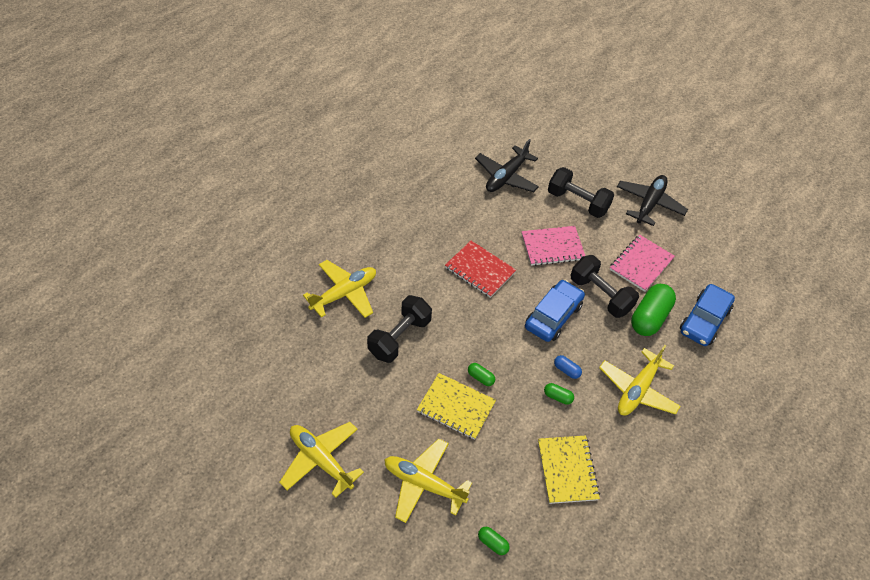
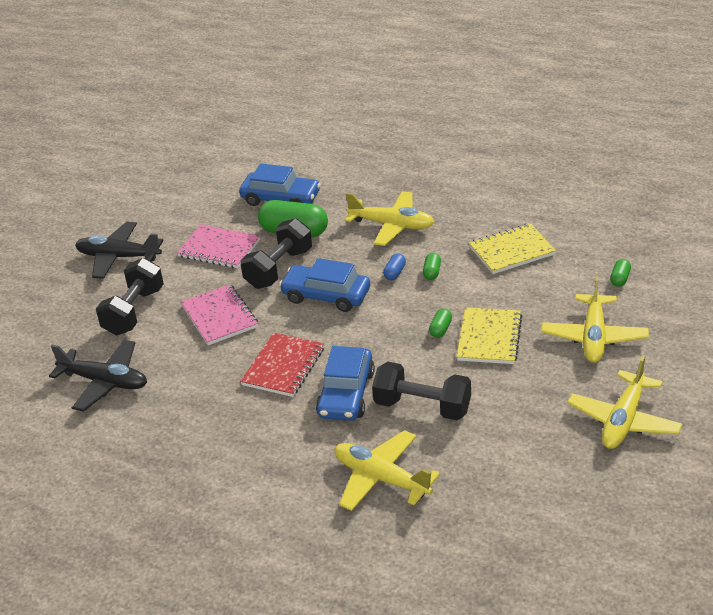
camera: 100 degrees left, 15 degrees down
(434, 297) = (346, 394): none -> blue car

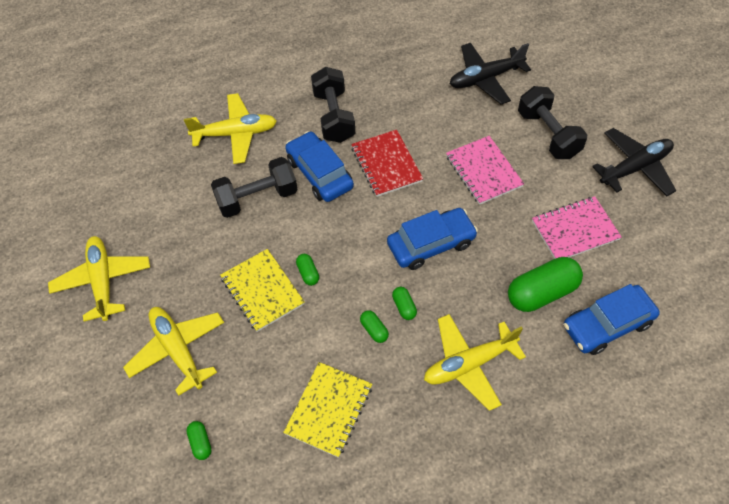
camera: 135 degrees right, 20 degrees up
(219, 316) = (483, 171): pink notebook -> pink notebook turned 45 degrees clockwise
(279, 268) = (501, 244): black dumbbell -> black dumbbell (334, 116)
(395, 273) = (404, 307): blue capsule -> green capsule

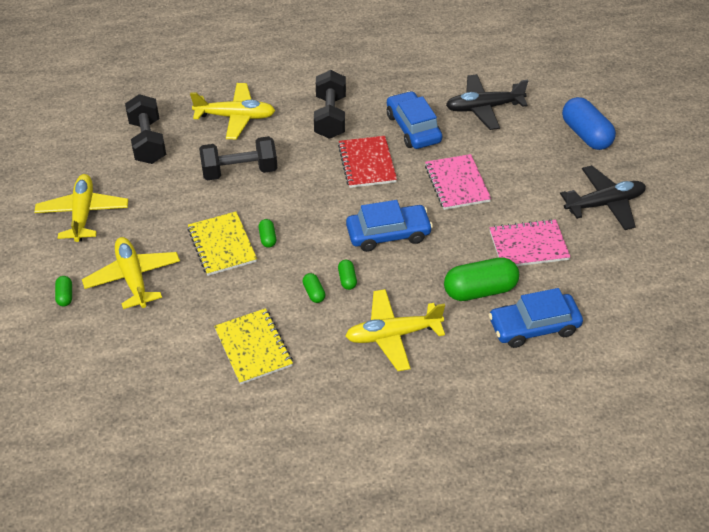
camera: 10 degrees right, 10 degrees down
(200, 443) = (132, 352): green capsule -> green capsule (65, 296)
(320, 173) = (303, 161): blue car -> blue car (413, 128)
(329, 410) = (253, 347): yellow notebook -> yellow notebook turned 60 degrees counterclockwise
(548, 134) = (529, 163): black dumbbell -> black dumbbell (148, 142)
(594, 91) = (585, 135): none -> blue capsule

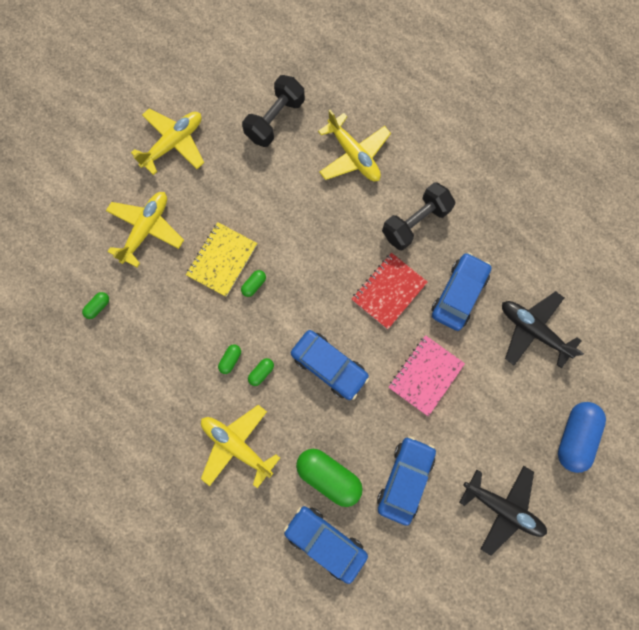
camera: 50 degrees right, 30 degrees up
(65, 296) = (98, 201): green capsule -> green capsule (98, 307)
(239, 171) = (301, 208): black dumbbell -> none
(253, 347) = (152, 360): yellow notebook -> none
(528, 245) = (405, 479): pink notebook -> blue car

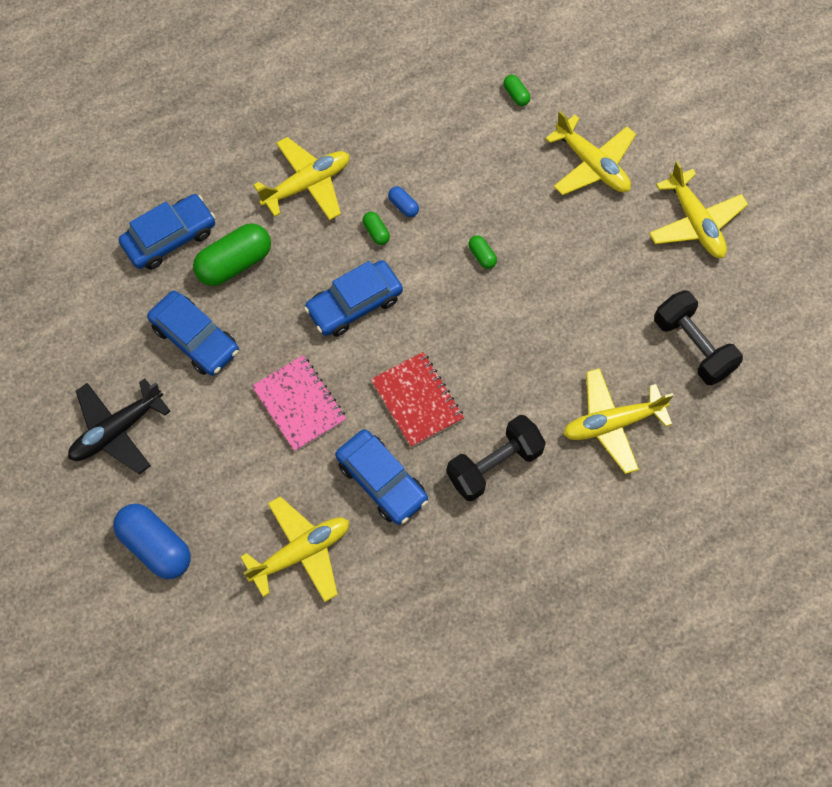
camera: 110 degrees right, 10 degrees down
(222, 260) = (525, 231): yellow notebook -> none
(230, 360) = (403, 206): green capsule -> blue capsule
(415, 222) = (494, 465): black dumbbell -> black dumbbell turned 75 degrees clockwise
(533, 330) = (301, 552): black plane -> yellow plane

